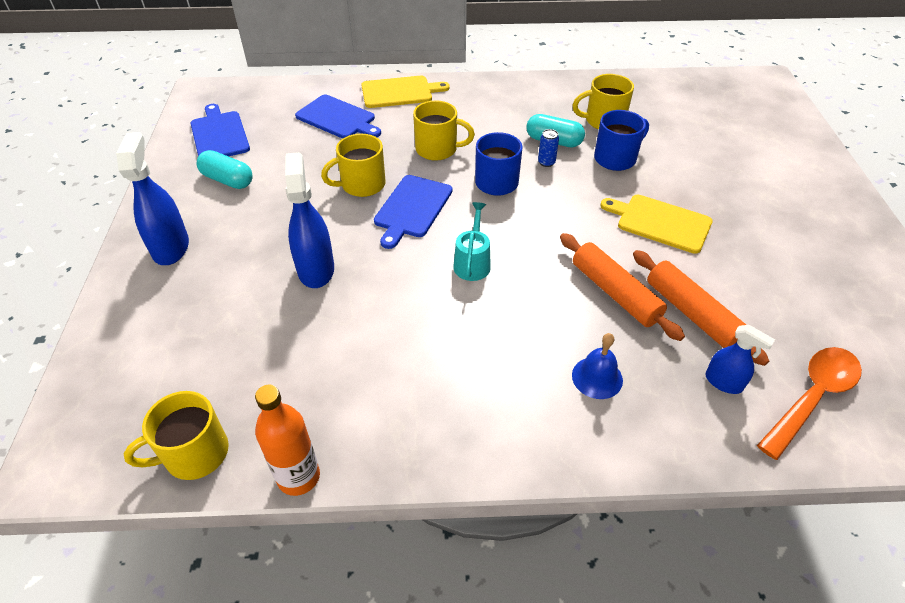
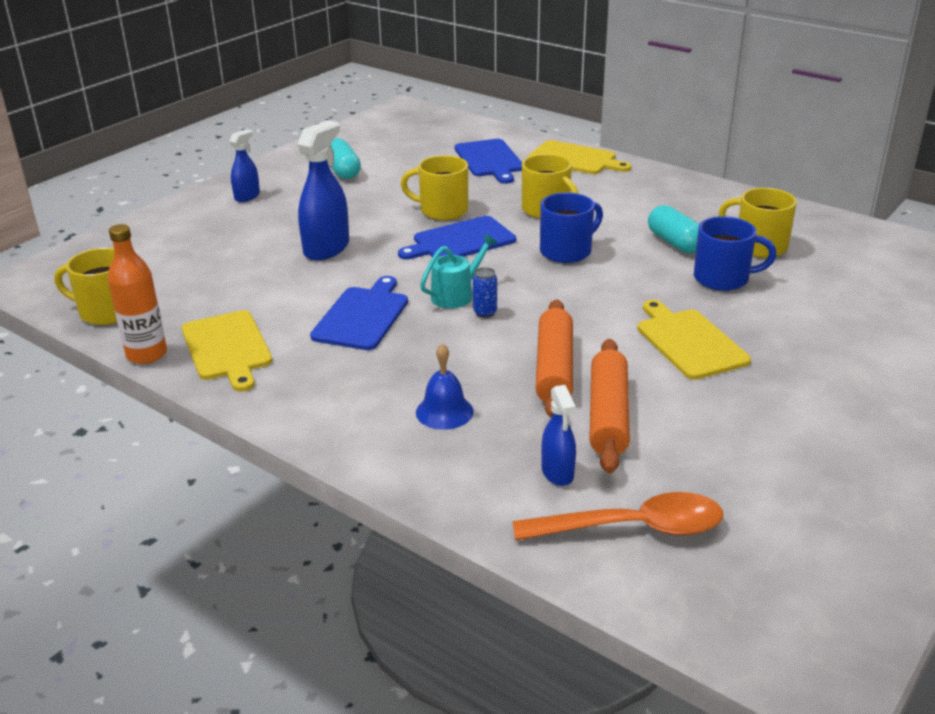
camera: 40 degrees right, 15 degrees down
(171, 247) = (247, 196): blue spray bottle -> blue spray bottle, size x0.58
(219, 134) = (378, 140): blue cutting board -> blue cutting board (362, 316)
(362, 423) = (227, 348): none -> yellow cutting board
(546, 162) = (640, 255): blue can -> blue can (485, 312)

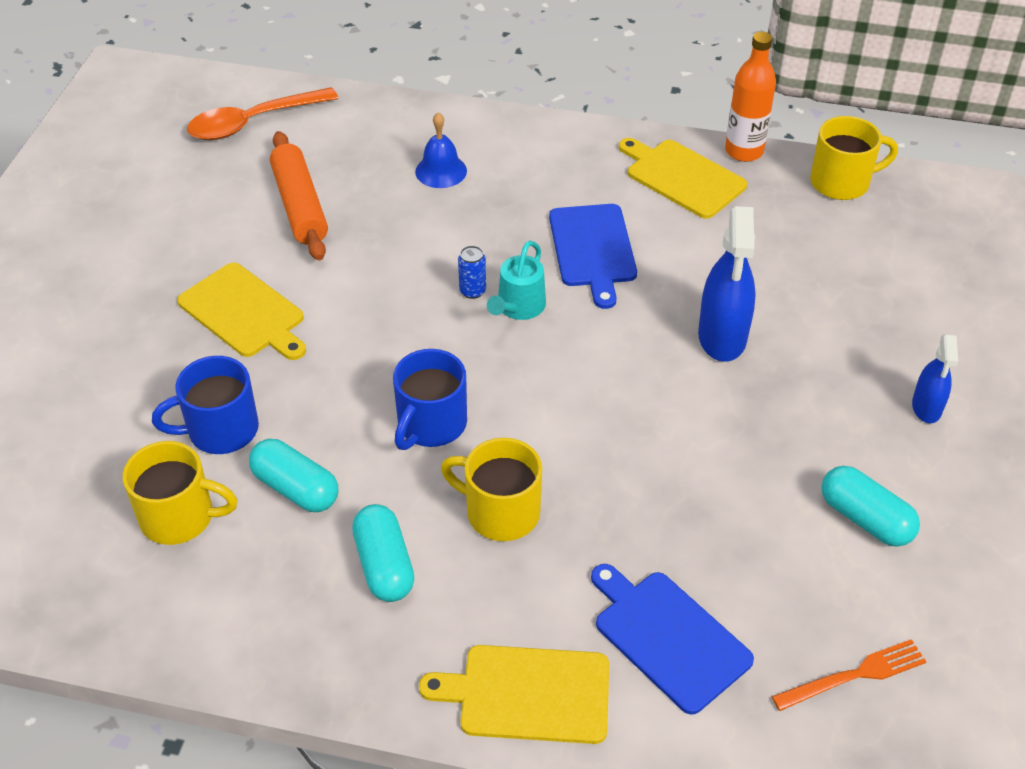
camera: 155 degrees right, 15 degrees up
(412, 137) = (854, 675): none -> orange fork
(442, 210) = (643, 462): yellow mug -> none
(460, 241) = (575, 403): blue cutting board -> none
(554, 368) = (367, 241): orange rolling pin -> none
(557, 472) = (322, 146): blue spray bottle -> none
(630, 206) = (384, 565): none -> turquoise capsule

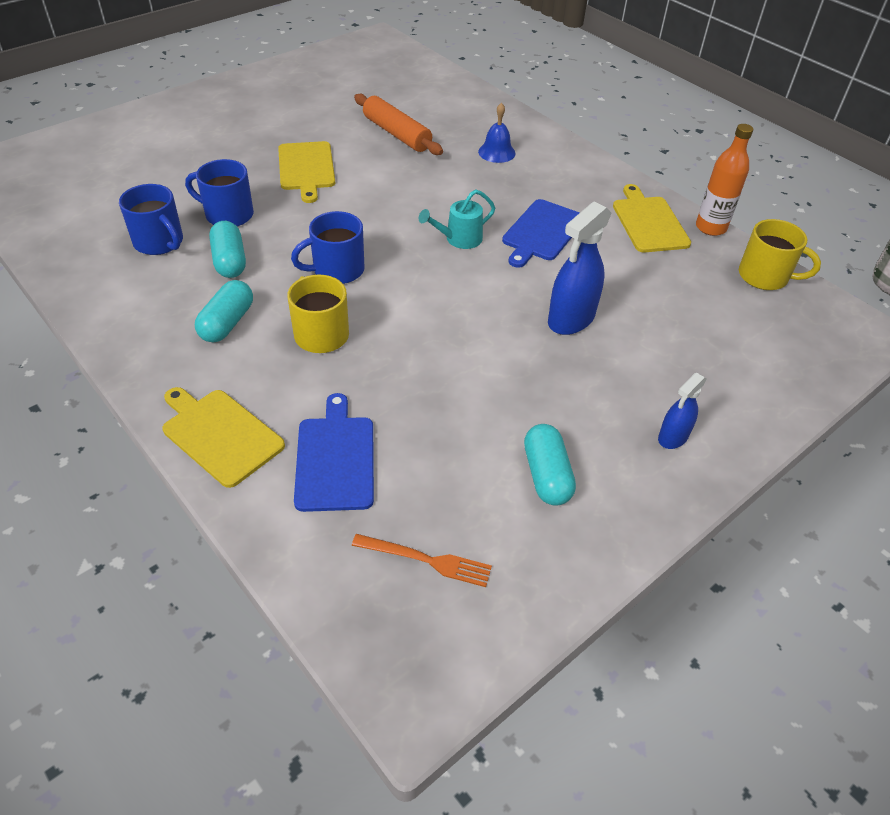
camera: 35 degrees right, 0 degrees up
(180, 517) = (159, 242): yellow mug -> blue mug
(253, 122) = (419, 86): orange spoon -> none
(300, 206) = (397, 134): orange rolling pin -> orange rolling pin turned 60 degrees counterclockwise
(472, 291) = (442, 218): blue can -> none

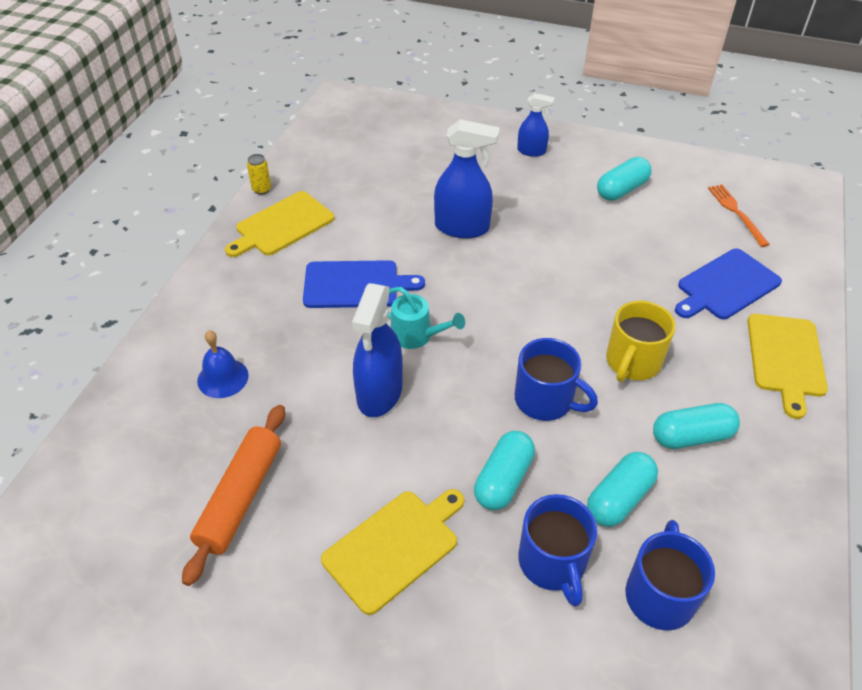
camera: 120 degrees left, 0 degrees up
(300, 222) = (503, 480): none -> turquoise capsule
(421, 203) = (379, 393): none -> blue spray bottle
(710, 227) = (261, 189): orange bottle -> yellow can
(765, 276) = (313, 149): yellow mug -> none

